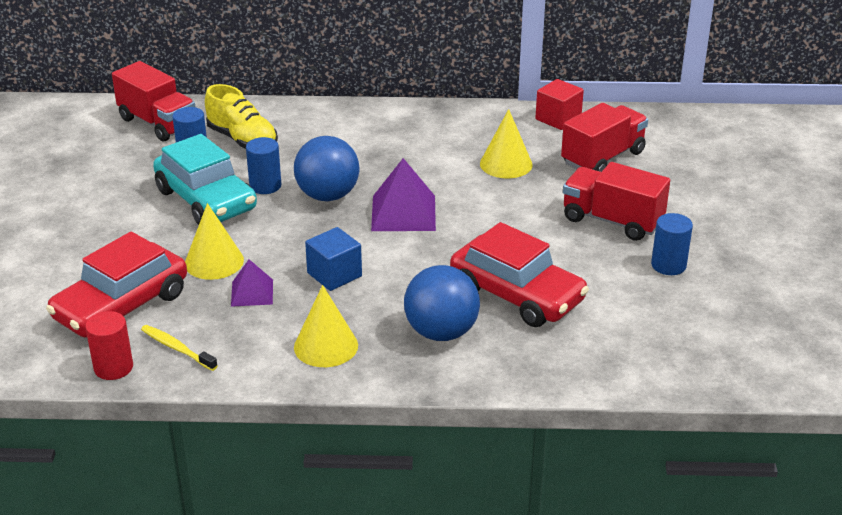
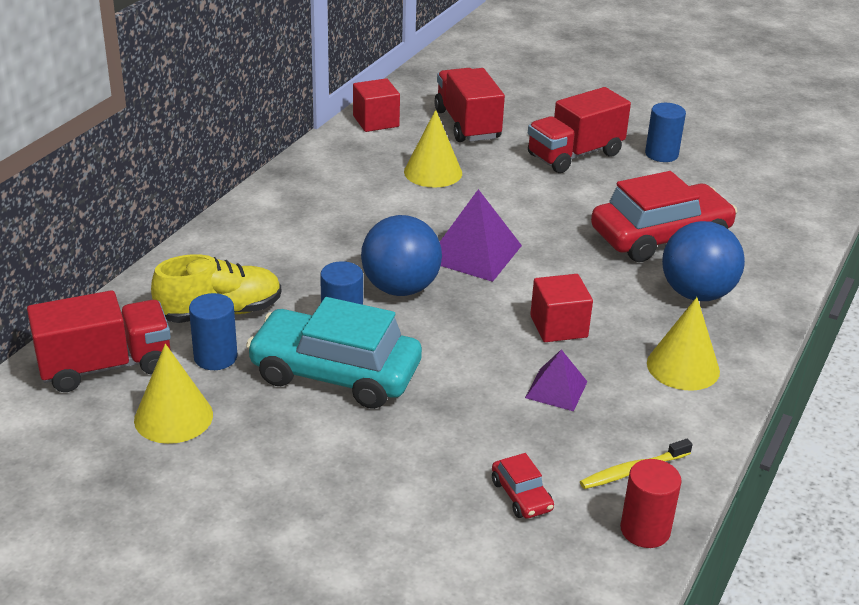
camera: 65 degrees left, 0 degrees up
(121, 306) = (521, 495): red car -> red car, size x0.42
(206, 200) = (335, 373): turquoise car -> turquoise car turned 150 degrees counterclockwise
(214, 261) = (475, 401): yellow cone -> yellow cone (173, 417)
(334, 275) = (558, 326): blue cube -> red cube

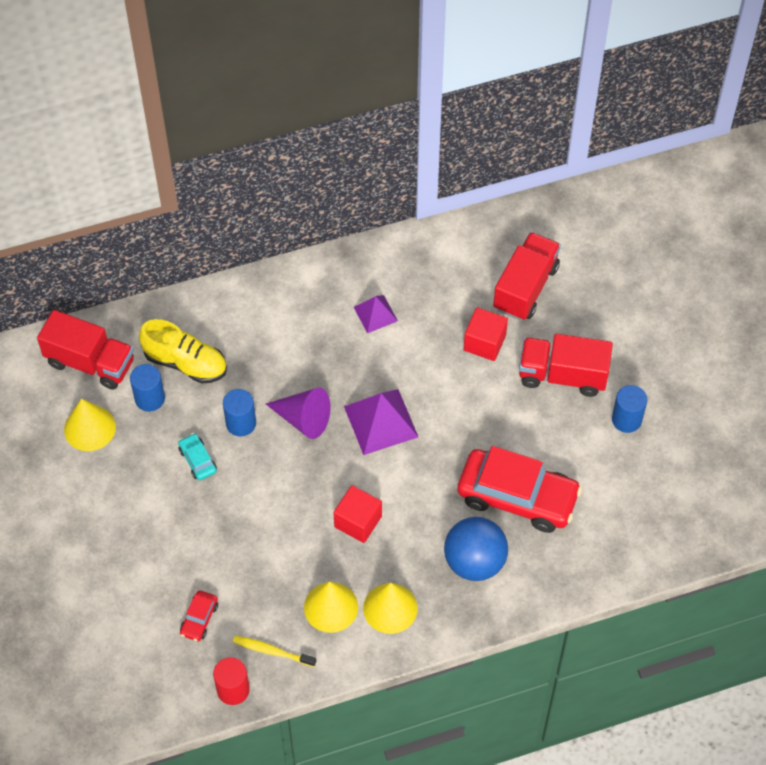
camera: 45 degrees right, 25 degrees up
(335, 373) = (197, 460): turquoise car -> turquoise car, size x0.42
(376, 121) = (465, 239): red cube -> red cube (484, 342)
(400, 288) = (303, 419): blue ball -> purple cone
(433, 172) = (443, 323): yellow cone -> yellow cone (331, 607)
(556, 389) = (300, 566): purple pyramid -> purple pyramid (375, 314)

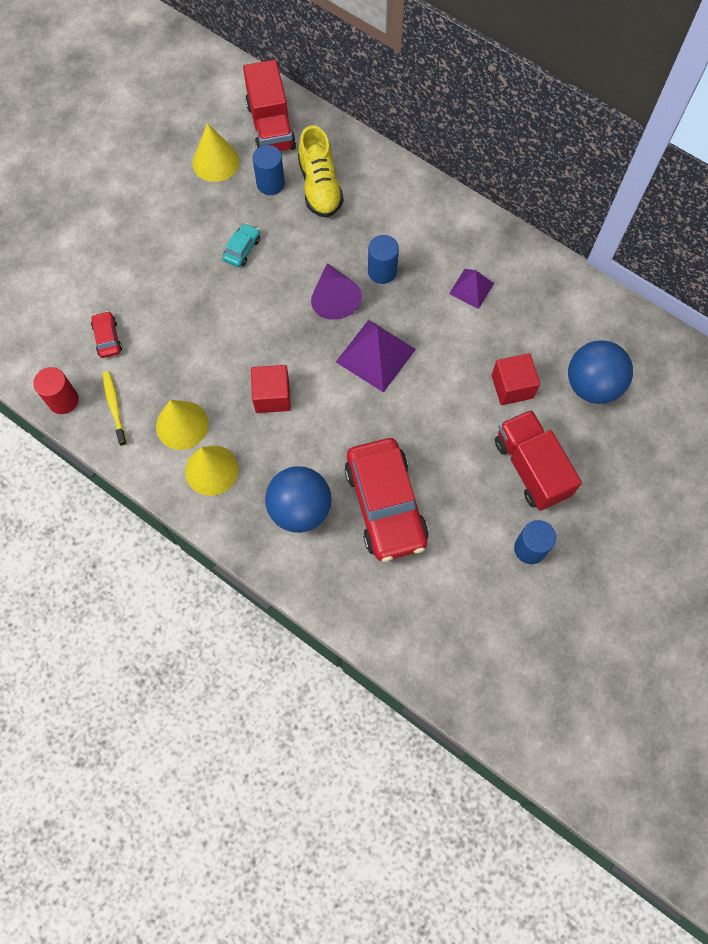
camera: 55 degrees right, 10 degrees up
(199, 619) = (107, 338): red car -> red car turned 90 degrees clockwise
(241, 423) = (296, 257): blue cylinder -> blue cylinder (382, 271)
(525, 287) = (592, 385): red truck -> blue ball

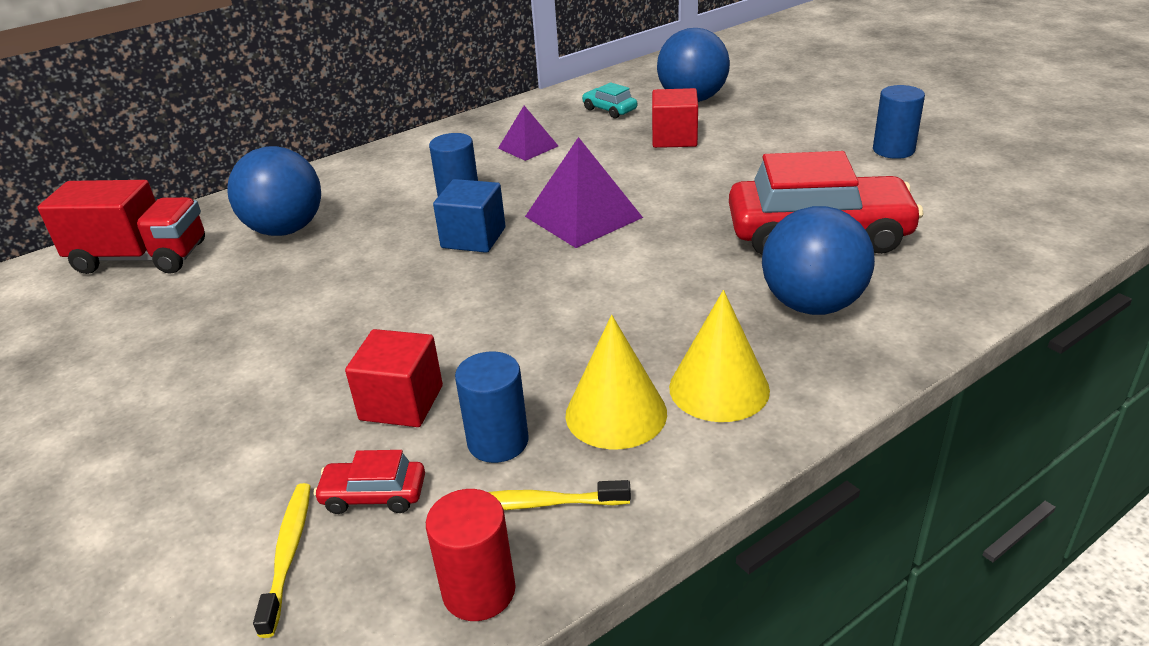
camera: 70 degrees left, 35 degrees down
(69, 320) = (288, 554): none -> yellow toothbrush
(215, 162) = (140, 316): yellow cone -> none
(242, 249) = (324, 308): turquoise car -> turquoise car (609, 110)
(270, 183) = (236, 269): blue cylinder -> blue cylinder (498, 442)
(272, 396) = (605, 308): red cube -> red cube (401, 403)
(320, 187) = (286, 229): yellow shoe -> blue ball
(334, 298) = (473, 238): purple cone -> blue cube
(531, 468) = (786, 139): red truck -> none

